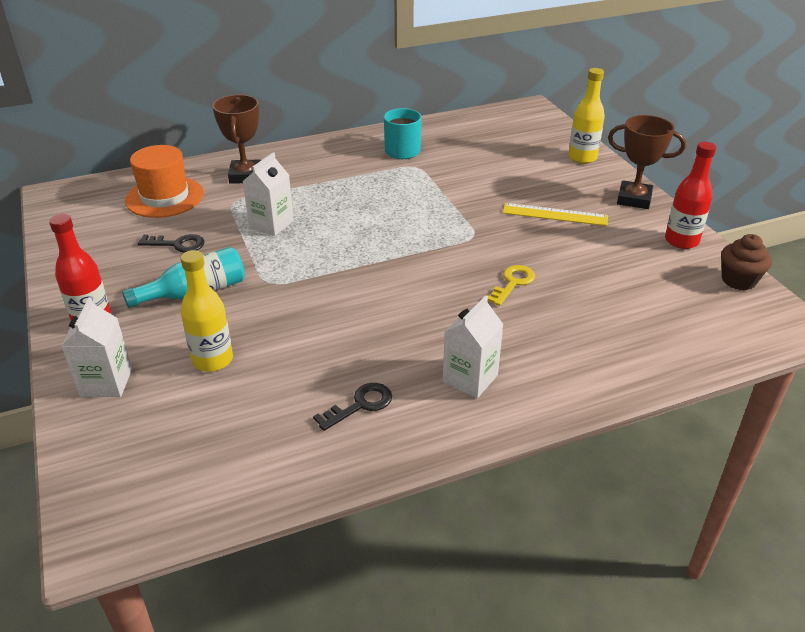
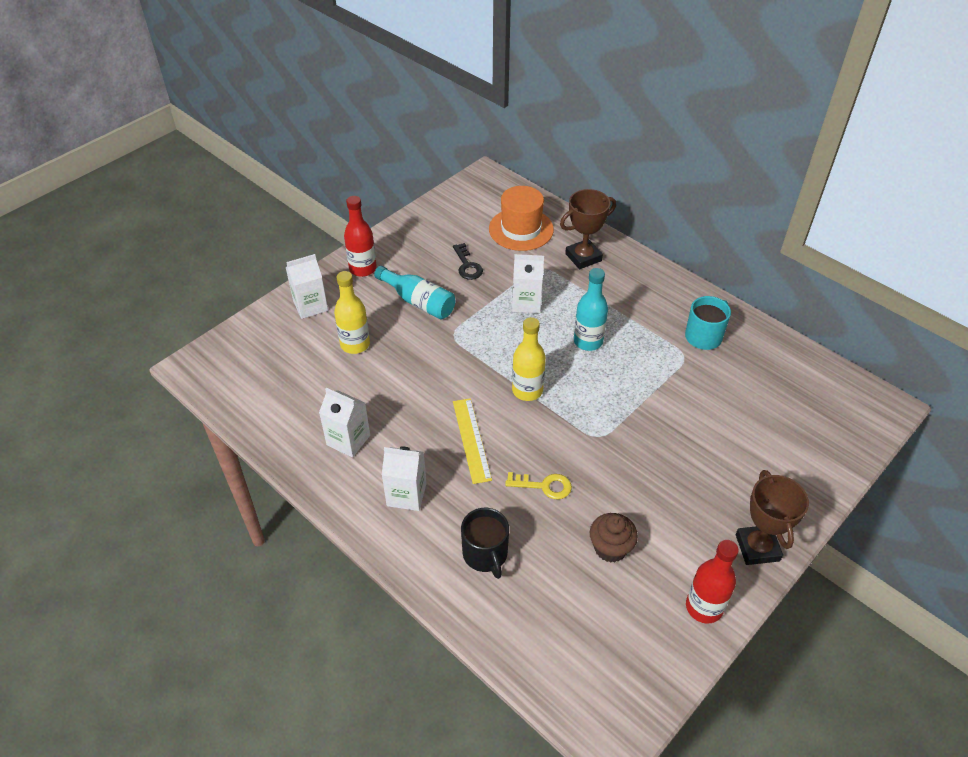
camera: 65 degrees right, 10 degrees up
(355, 206) = (588, 341): none -> turquoise bottle
(360, 405) = (348, 440): black key -> white carton
(555, 215) = (677, 487): yellow ruler -> yellow ruler (471, 440)
(576, 344) = (485, 554): none -> black mug
(582, 158) = (810, 481): yellow bottle -> yellow bottle (527, 390)
(738, 280) = (663, 672): brown cupcake -> brown cupcake (610, 548)

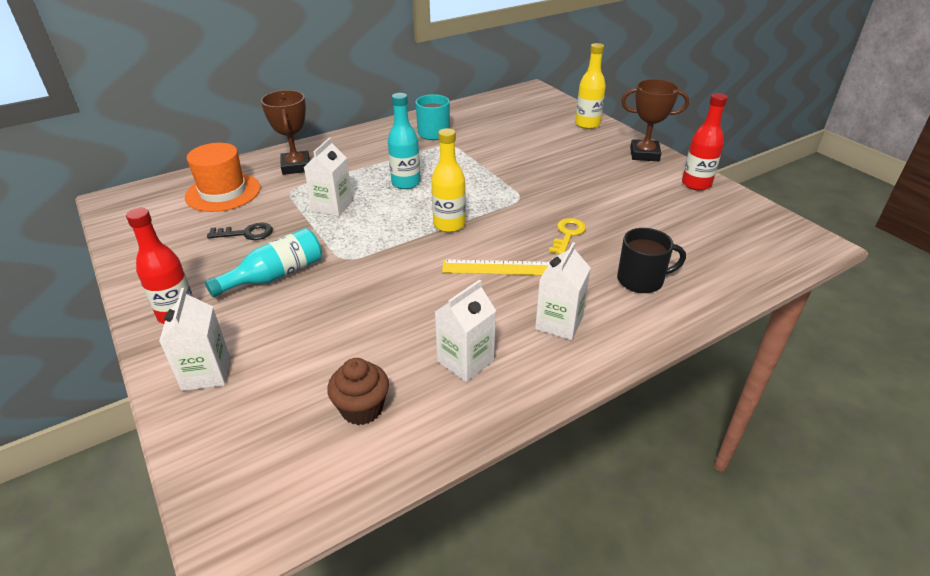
camera: 75 degrees left, 10 degrees down
(355, 344) = (309, 337): yellow bottle -> yellow bottle (587, 124)
(610, 548) = (640, 213): brown cupcake -> brown cupcake (362, 409)

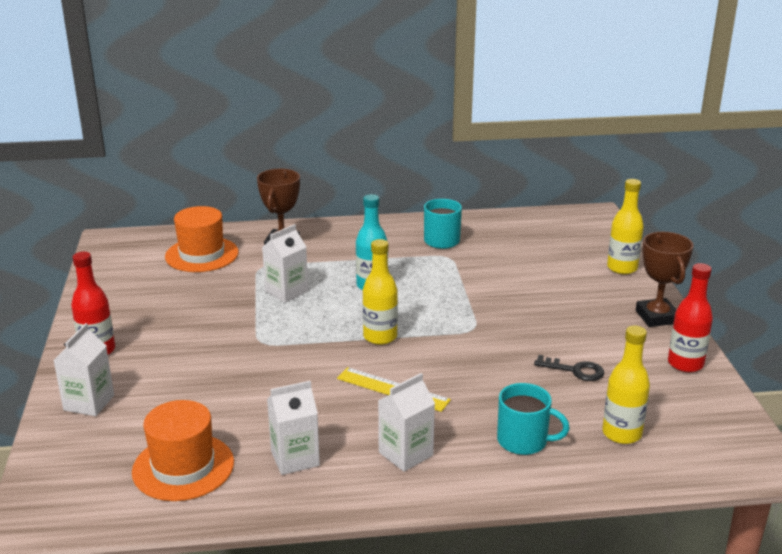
camera: 25 degrees right, 10 degrees down
(246, 233) = (195, 297): black key -> black key (575, 370)
(275, 276) = (193, 341): turquoise bottle -> none
(362, 409) = (183, 467): brown cupcake -> orange hat
(568, 234) = (489, 377): yellow key -> none
(641, 280) = (523, 441): black mug -> turquoise mug
(644, 154) = (657, 317): brown trophy -> brown trophy turned 45 degrees clockwise
(705, 251) = (621, 434): none -> yellow bottle

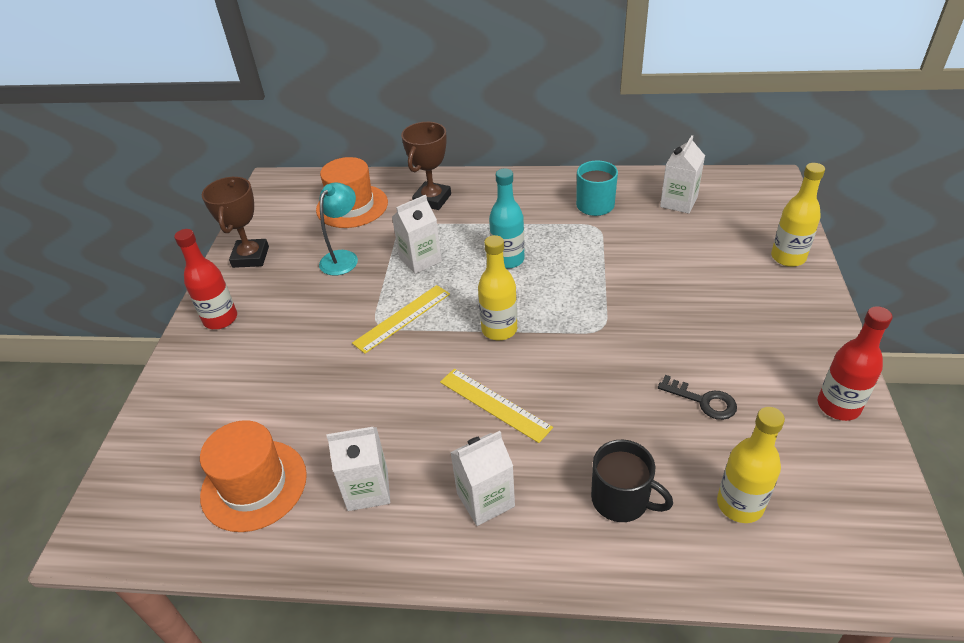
camera: 15 degrees right, 15 degrees up
(89, 403) = (192, 385): white carton -> white carton (678, 202)
(208, 295) = (343, 257): none -> turquoise lamp
(284, 336) = (402, 318): none -> yellow ruler
(523, 441) = (621, 499): turquoise mug -> black mug
(657, 317) = (816, 332): brown trophy -> brown trophy (250, 257)

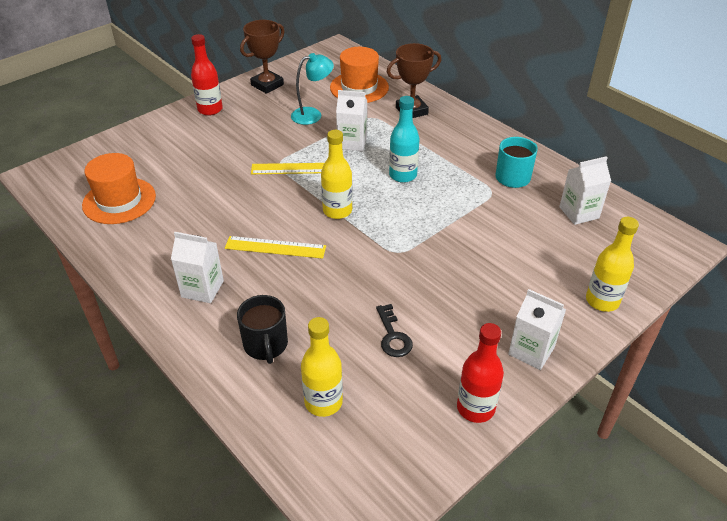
camera: 40 degrees right, 0 degrees up
(368, 489) = (160, 241): white carton -> white carton (531, 351)
(494, 404) = (275, 247): yellow ruler -> yellow ruler turned 75 degrees counterclockwise

